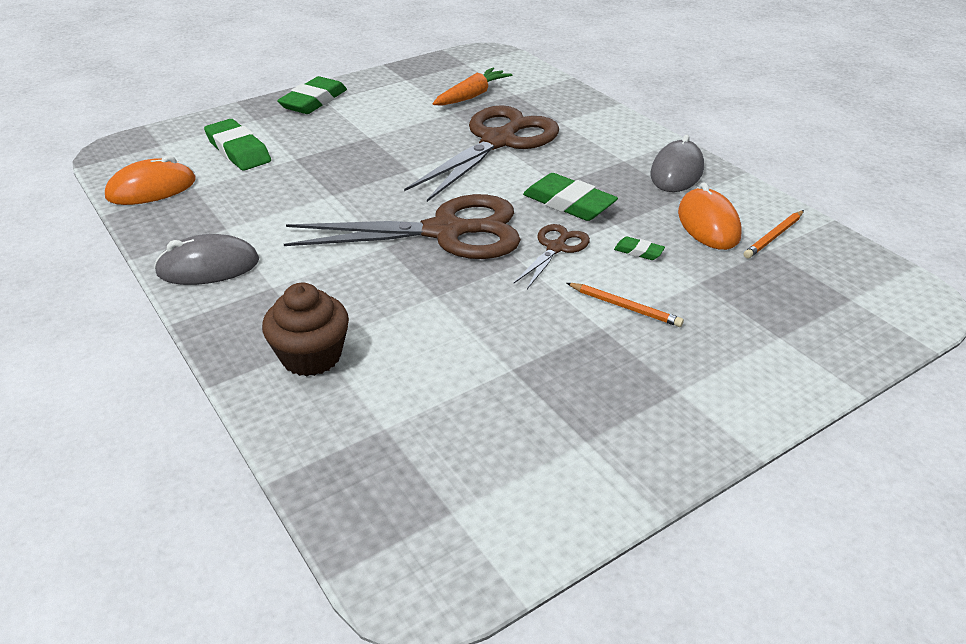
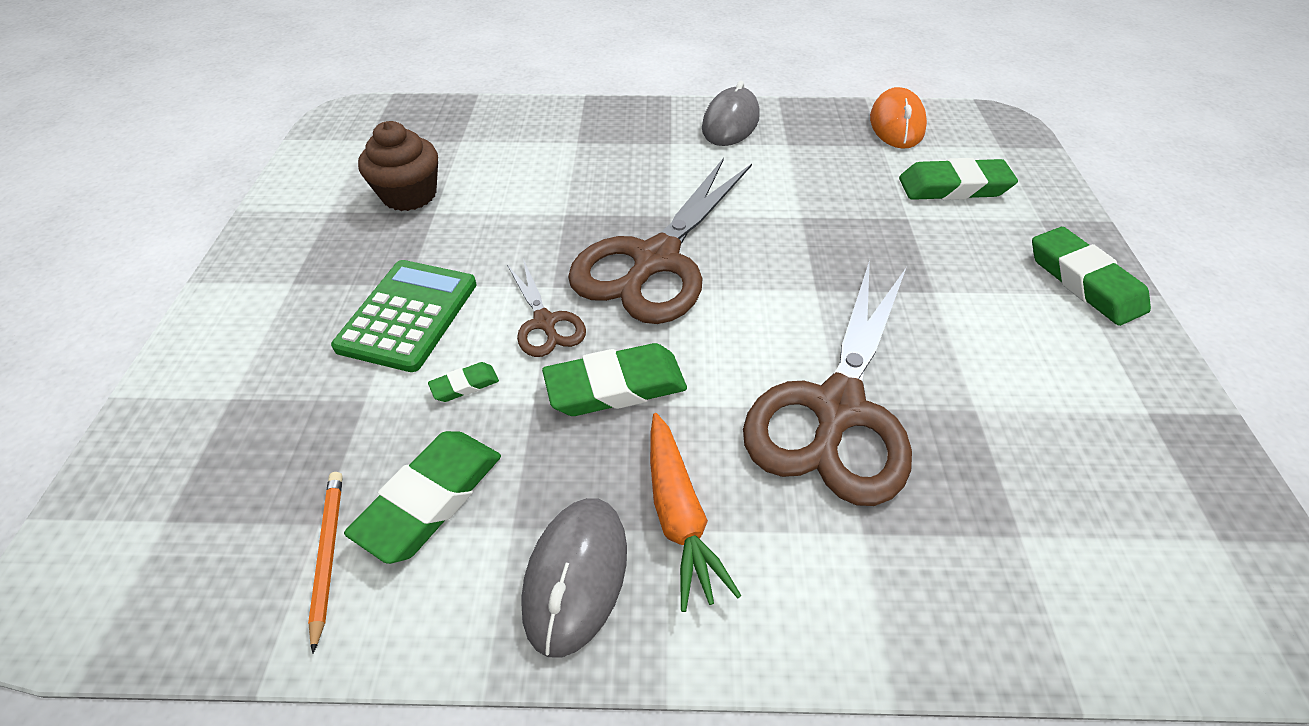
camera: 125 degrees right, 10 degrees up
(311, 356) = (565, 135): brown cupcake -> brown cupcake (409, 195)
(472, 96) = (1035, 464): orange carrot -> orange carrot (679, 515)
(498, 141) = (837, 409): brown scissors -> brown scissors turned 45 degrees clockwise
(625, 307) = (408, 315): orange pencil -> green calculator
(676, 172) = (576, 576): grey mouse -> grey mouse turned 45 degrees clockwise
(708, 224) = (430, 499): orange mouse -> green eraser

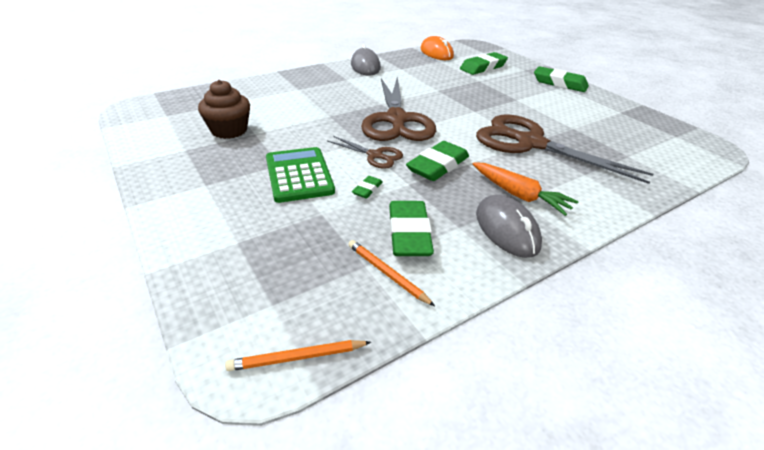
camera: 35 degrees left, 10 degrees down
(106, 620) = (297, 357): none -> orange pencil
(837, 409) = (530, 143): brown scissors -> brown scissors turned 135 degrees clockwise

